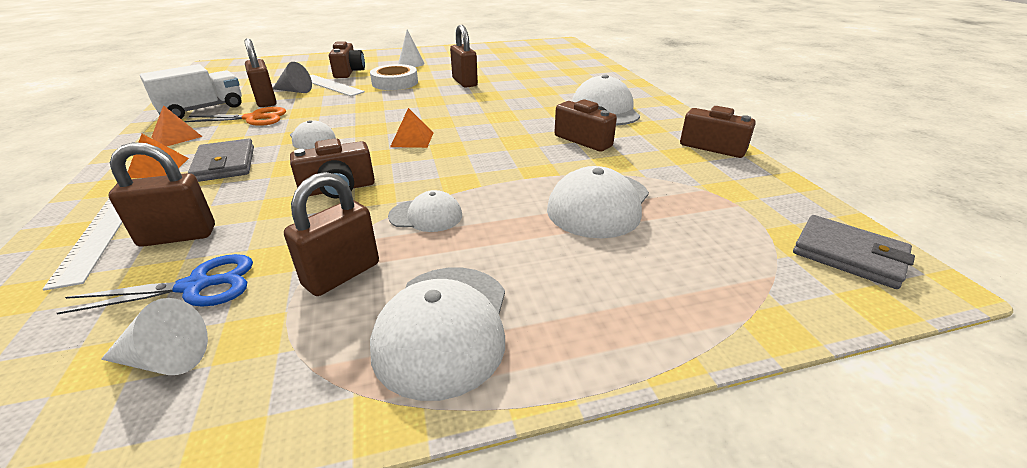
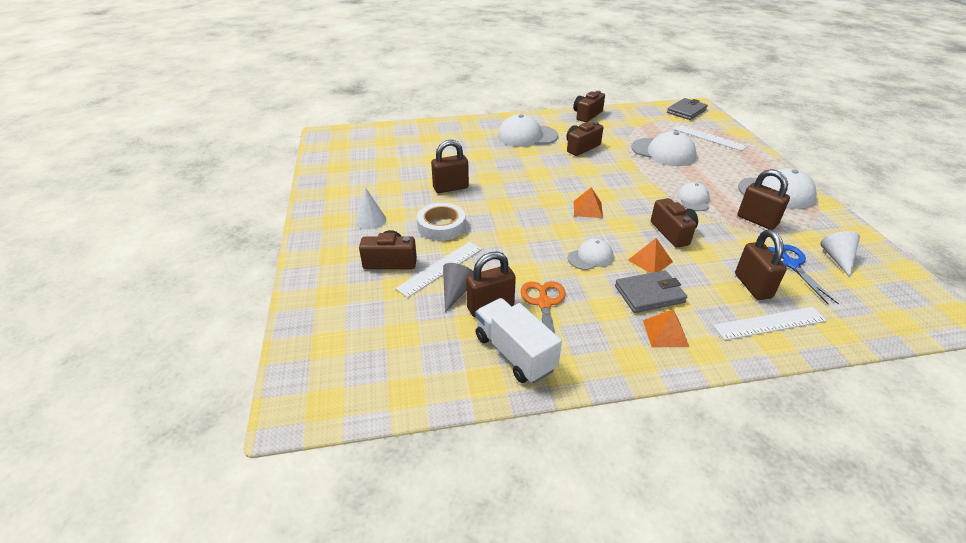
camera: 85 degrees left, 5 degrees up
(177, 136) = (596, 346): orange pyramid -> orange pyramid (650, 261)
(705, 269) = (708, 137): none -> white ruler

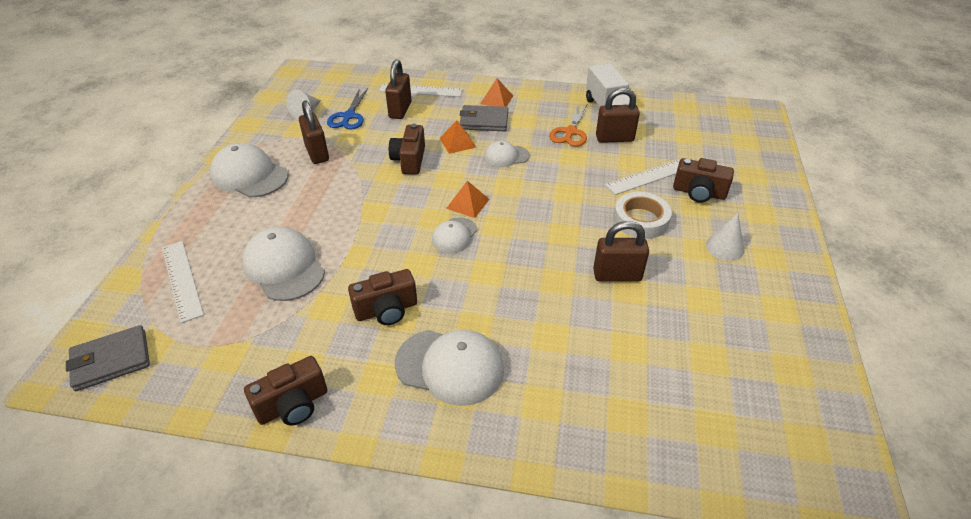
camera: 160 degrees left, 5 degrees up
(456, 292) = (639, 154): grey cone -> none
(693, 200) = (344, 188): white cap -> white cap (454, 235)

